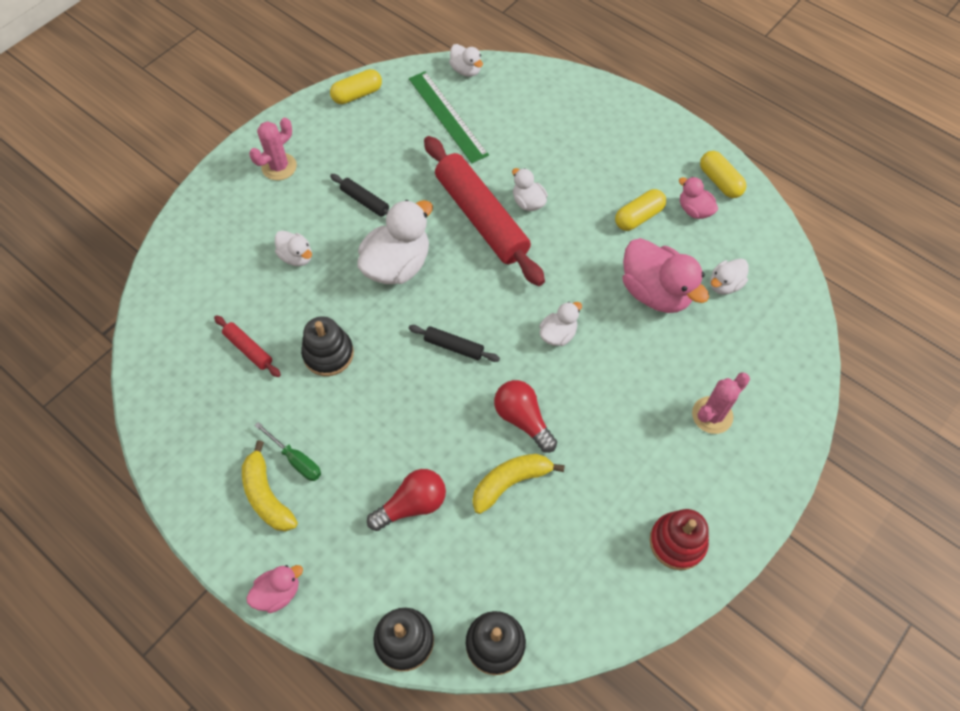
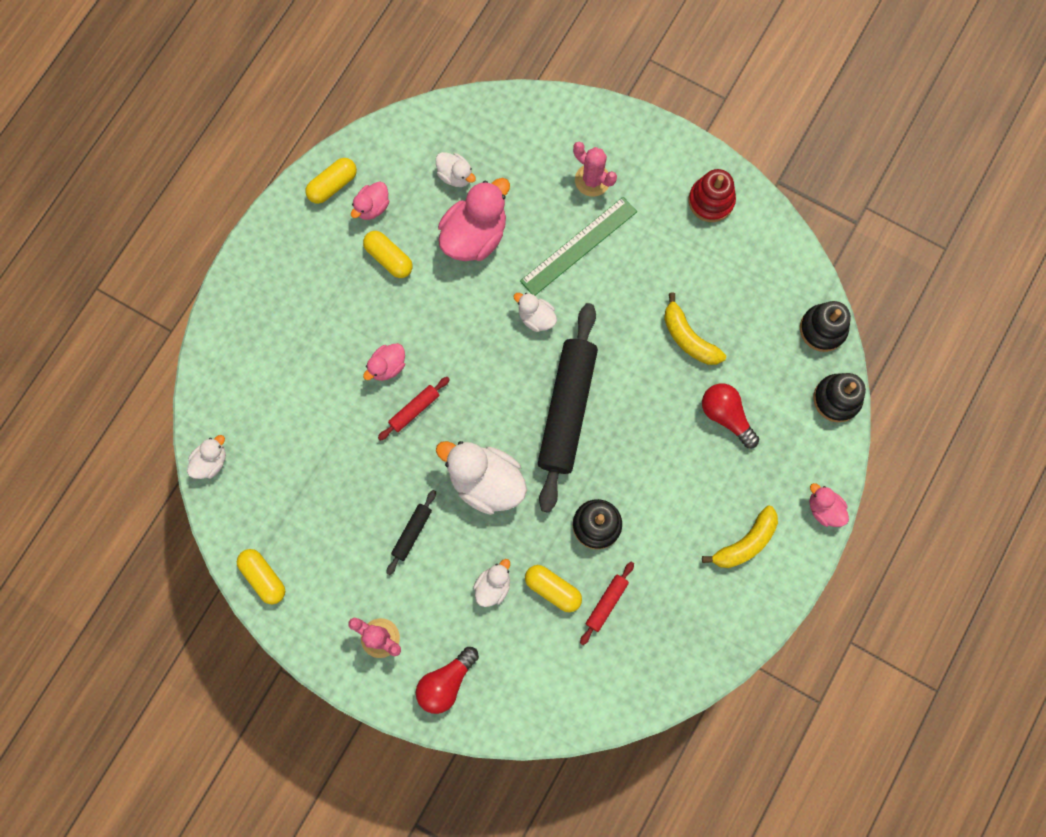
camera: 100 degrees left, 15 degrees up
(277, 305) = (553, 589): none -> yellow capsule
(296, 460) = (707, 526): green screwdriver -> none
(447, 116) = (282, 469): green ruler -> green ruler (578, 246)
(454, 346) = (567, 409): black rolling pin -> black rolling pin, size x2.32
(481, 218) = (414, 410): red rolling pin -> red rolling pin, size x0.43
(523, 419) = (628, 336): red light bulb -> red light bulb (446, 682)
(528, 202) = (387, 366): white duck -> pink duck

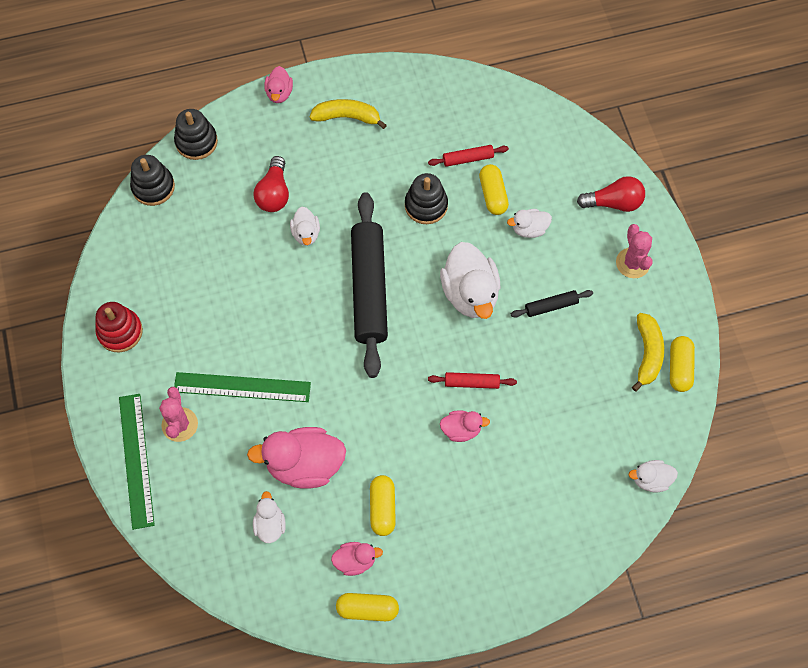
camera: 135 degrees left, 10 degrees down
(536, 317) = (324, 366): white duck -> white duck (306, 233)
(567, 409) = (369, 289): black rolling pin -> black rolling pin turned 60 degrees counterclockwise
(594, 130) = (136, 460): none -> green ruler
(688, 338) = (241, 260): yellow banana -> yellow banana (647, 354)

